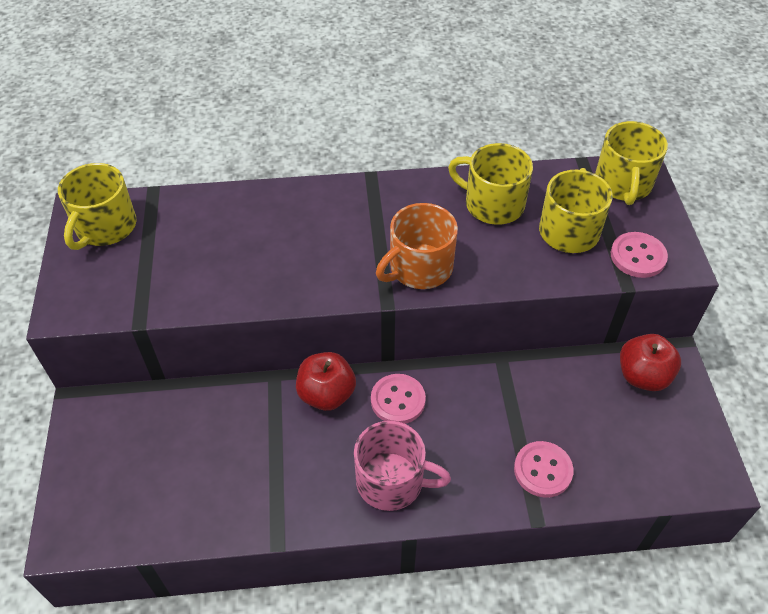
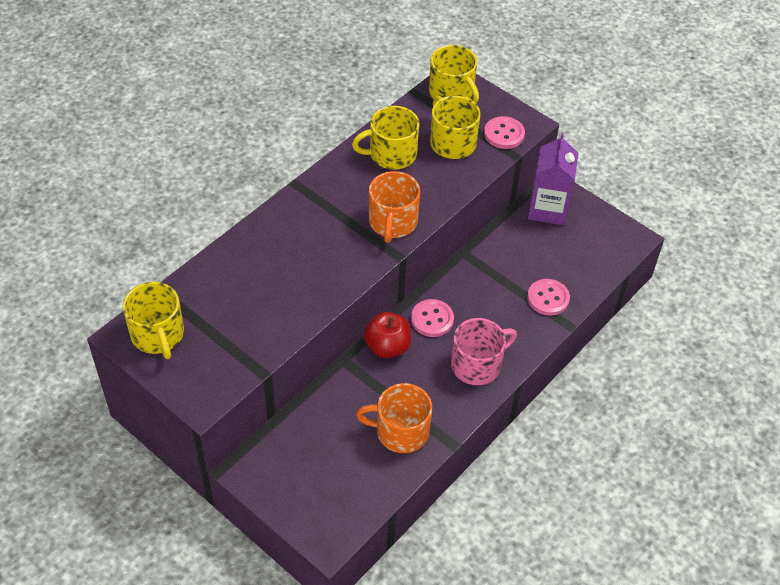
camera: 45 degrees left, 0 degrees up
(245, 487) = (401, 431): none -> orange mug
(643, 376) = (548, 209): red apple -> purple carton

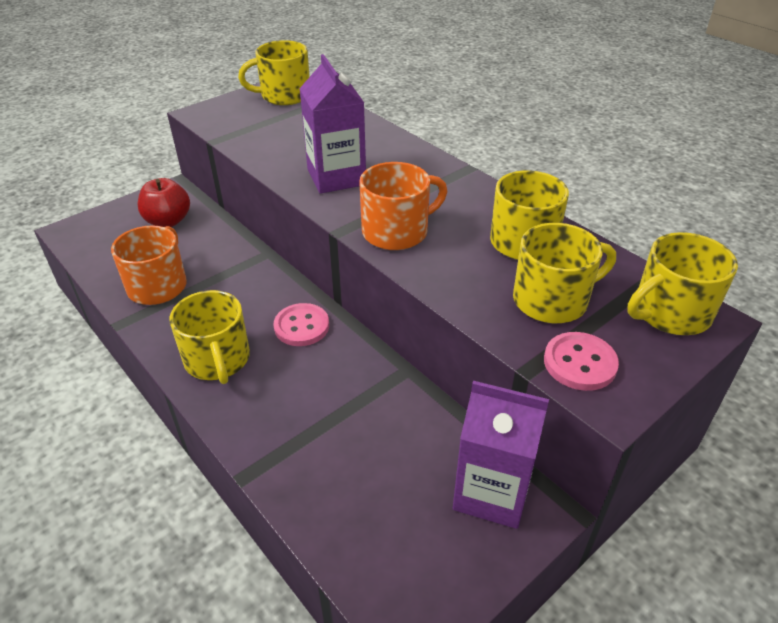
camera: 100 degrees right, 10 degrees down
(320, 268) = (336, 177): none -> purple carton
(387, 347) = (274, 286): red apple -> red apple (168, 221)
(392, 222) = (397, 232): orange mug -> orange mug turned 135 degrees clockwise
(477, 365) = (217, 359): pink mug -> yellow mug
(548, 298) = (303, 457): pink button -> none

